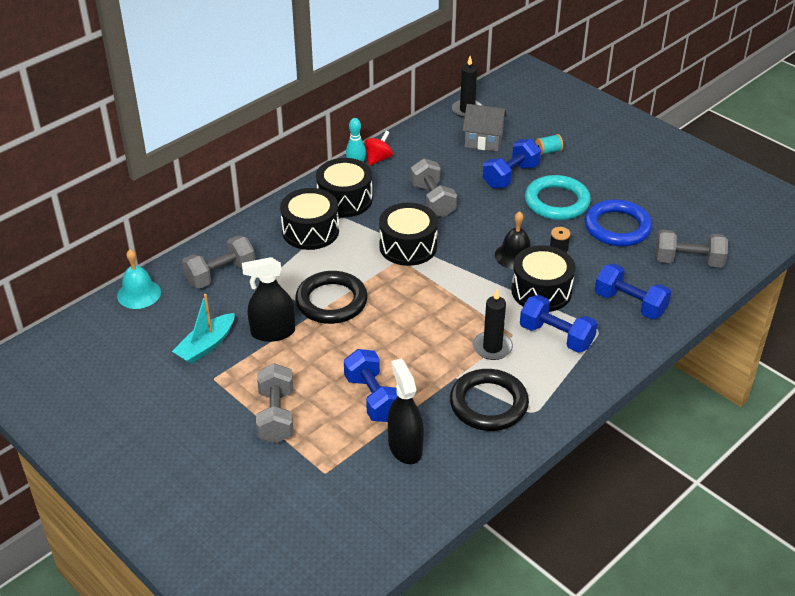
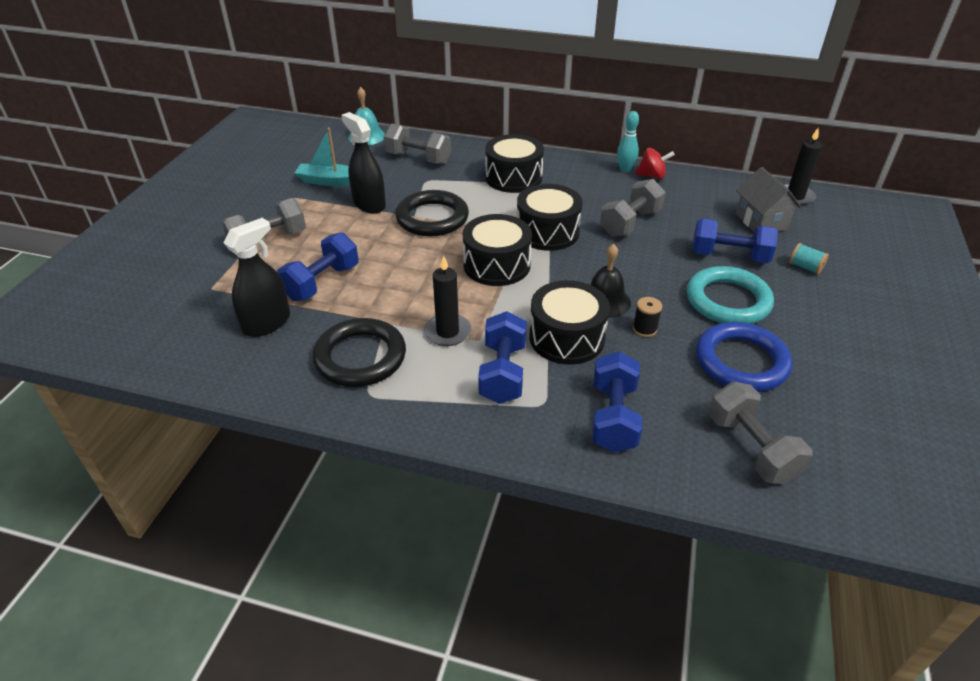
camera: 60 degrees right, 0 degrees up
(345, 200) = (574, 179): black drum -> black drum (497, 265)

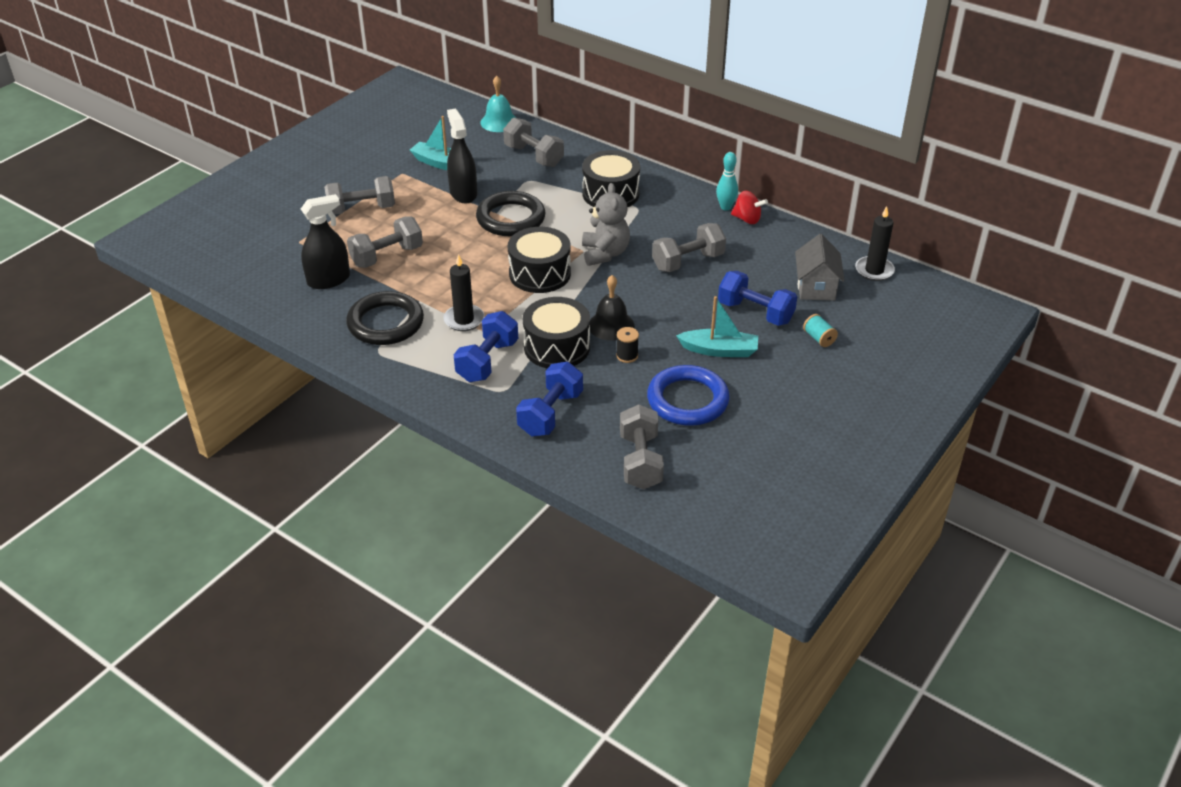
camera: 20 degrees right, 0 degrees up
(322, 282) = (387, 256): blue dumbbell -> grey dumbbell
(547, 232) = (605, 253): black drum -> grey teddy bear
(727, 301) = (719, 350): turquoise ring -> turquoise boat

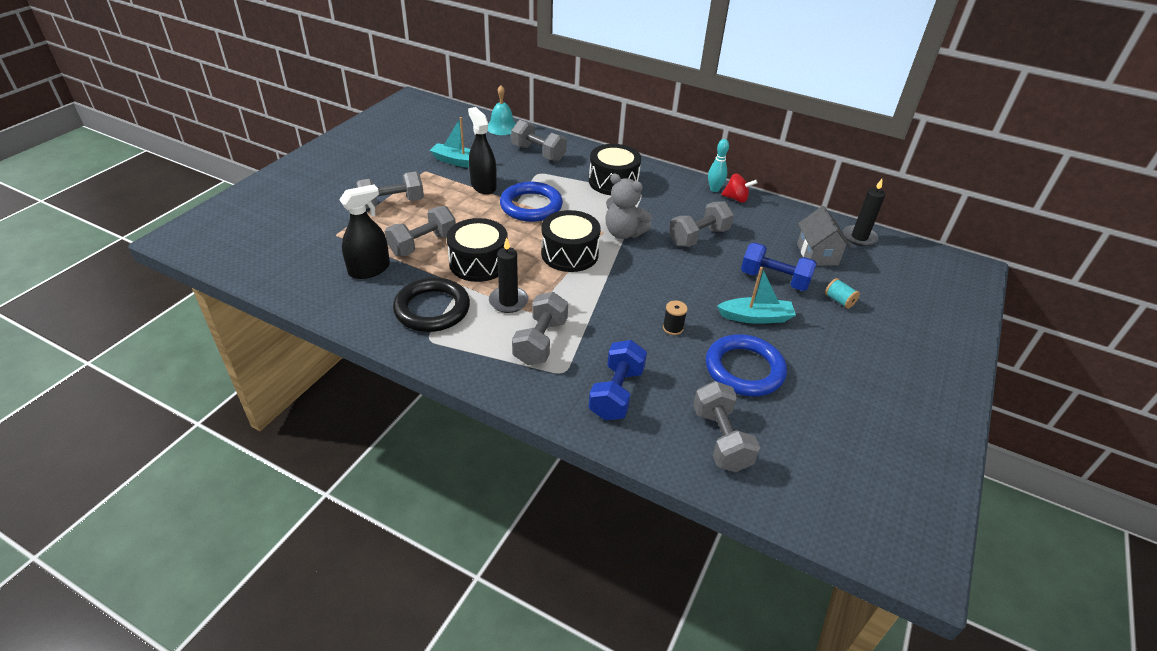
camera: 10 degrees left, 0 degrees up
(487, 361) = (540, 342): blue dumbbell -> grey dumbbell
(511, 218) = (531, 206): black ring -> blue ring
(557, 347) = (604, 323): black drum -> black drum (479, 263)
(605, 253) = (623, 233): grey teddy bear -> grey teddy bear turned 135 degrees clockwise
(611, 325) = (649, 299): black bell -> none

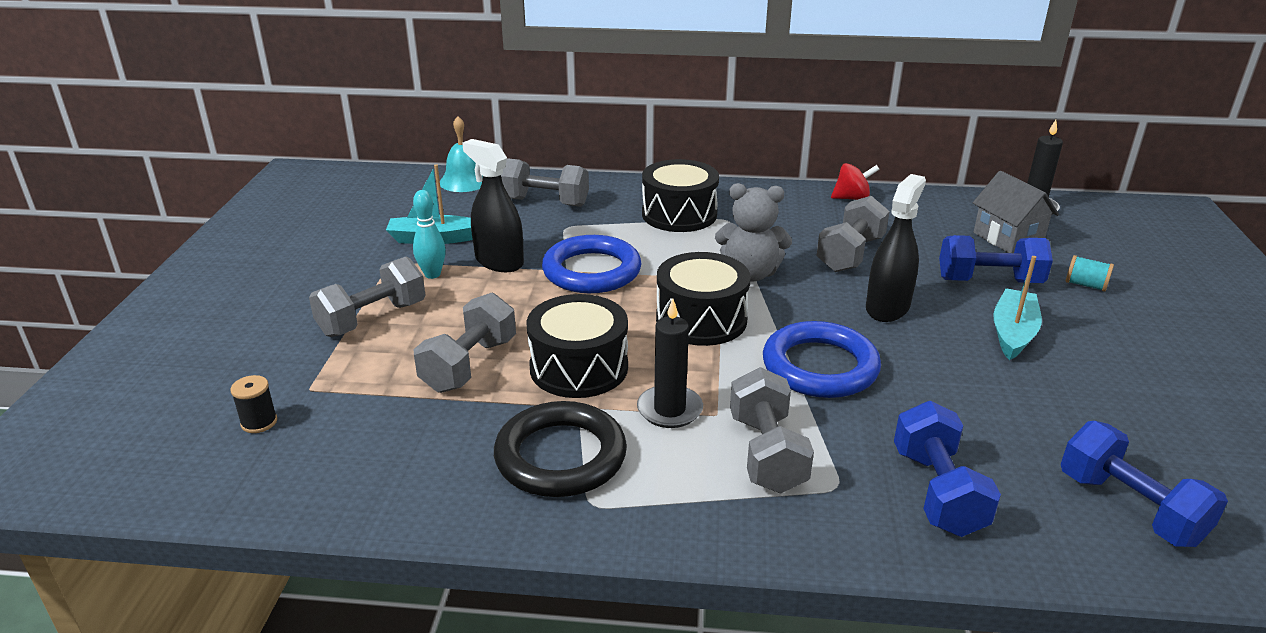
camera: 20 degrees left, 10 degrees down
(369, 269) = (408, 426): black spray bottle -> black spray bottle (887, 308)
(673, 328) = (926, 377): black spool -> black spool (259, 422)
(714, 189) = (815, 194): turquoise bowling pin -> turquoise bowling pin (432, 274)
(721, 439) = (1129, 508): grey dumbbell -> blue dumbbell
(744, 369) = (1065, 403): blue ring -> blue ring (820, 367)
(755, 317) = (1013, 333): turquoise boat -> turquoise boat turned 45 degrees counterclockwise

